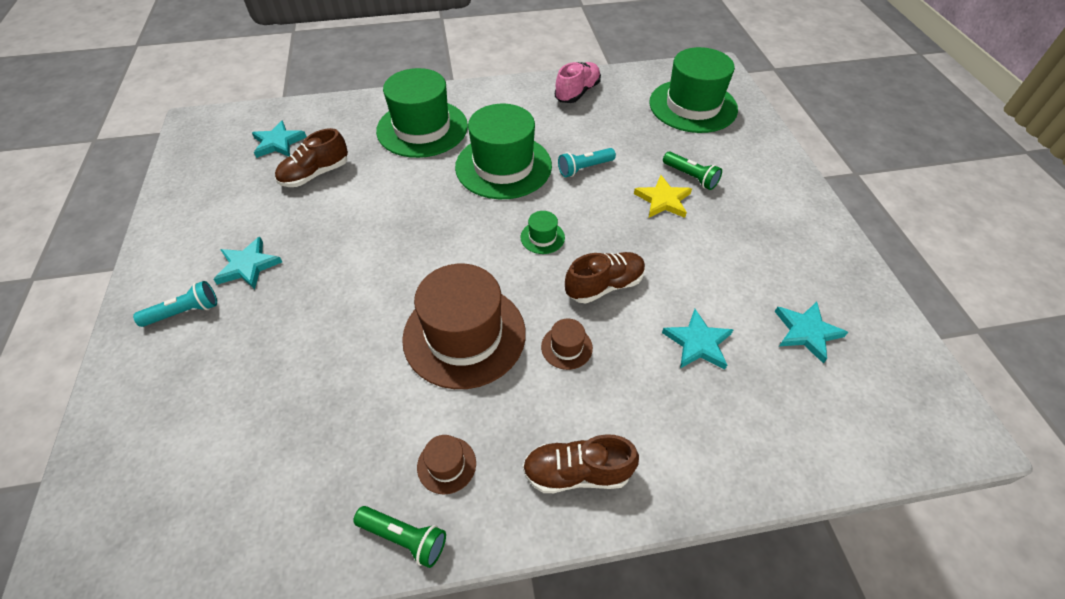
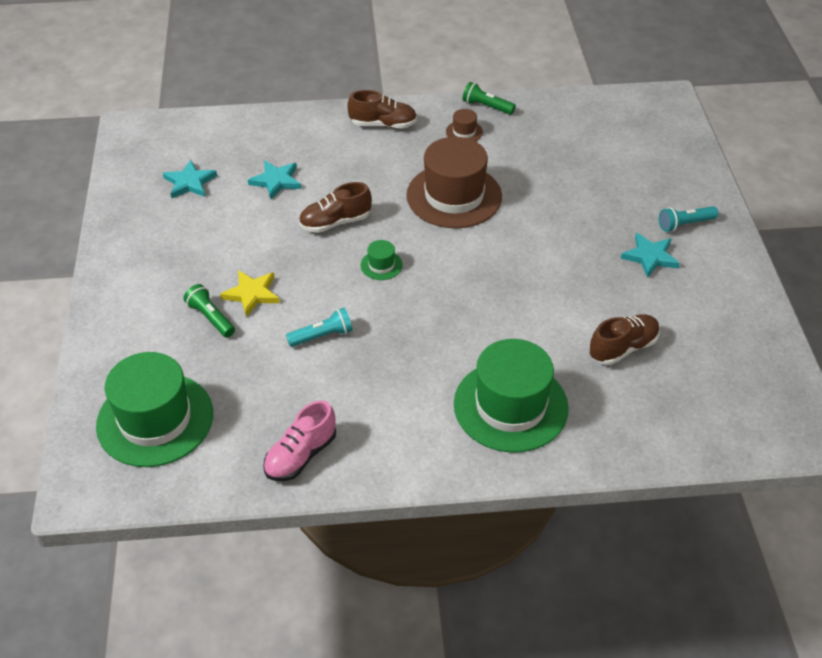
camera: 175 degrees left, 5 degrees down
(278, 143) = (684, 395): turquoise star -> none
(503, 166) = (412, 344): green hat -> none
(566, 347) = (376, 184): brown hat -> none

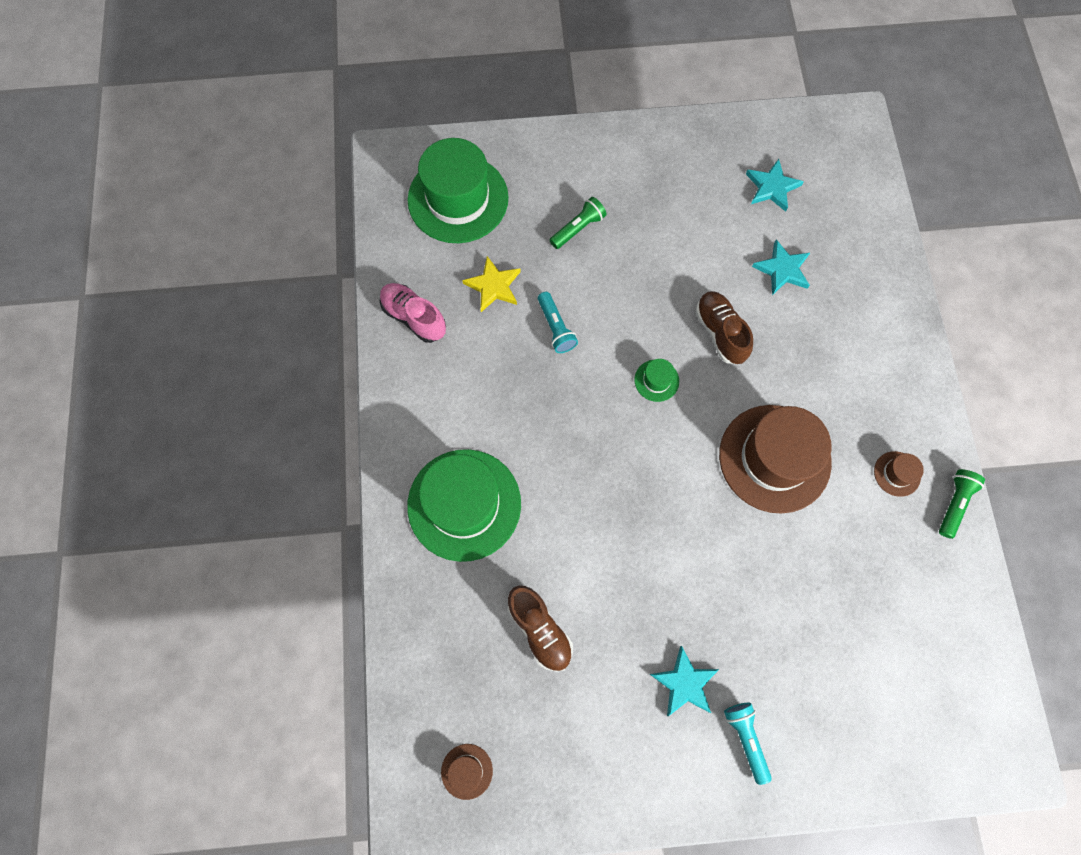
camera: 90 degrees right, 25 degrees up
(252, 294) = (610, 261): yellow star -> yellow star (493, 286)
(383, 124) = (898, 378): brown shoe -> none
(756, 398) = (467, 771): none -> brown hat

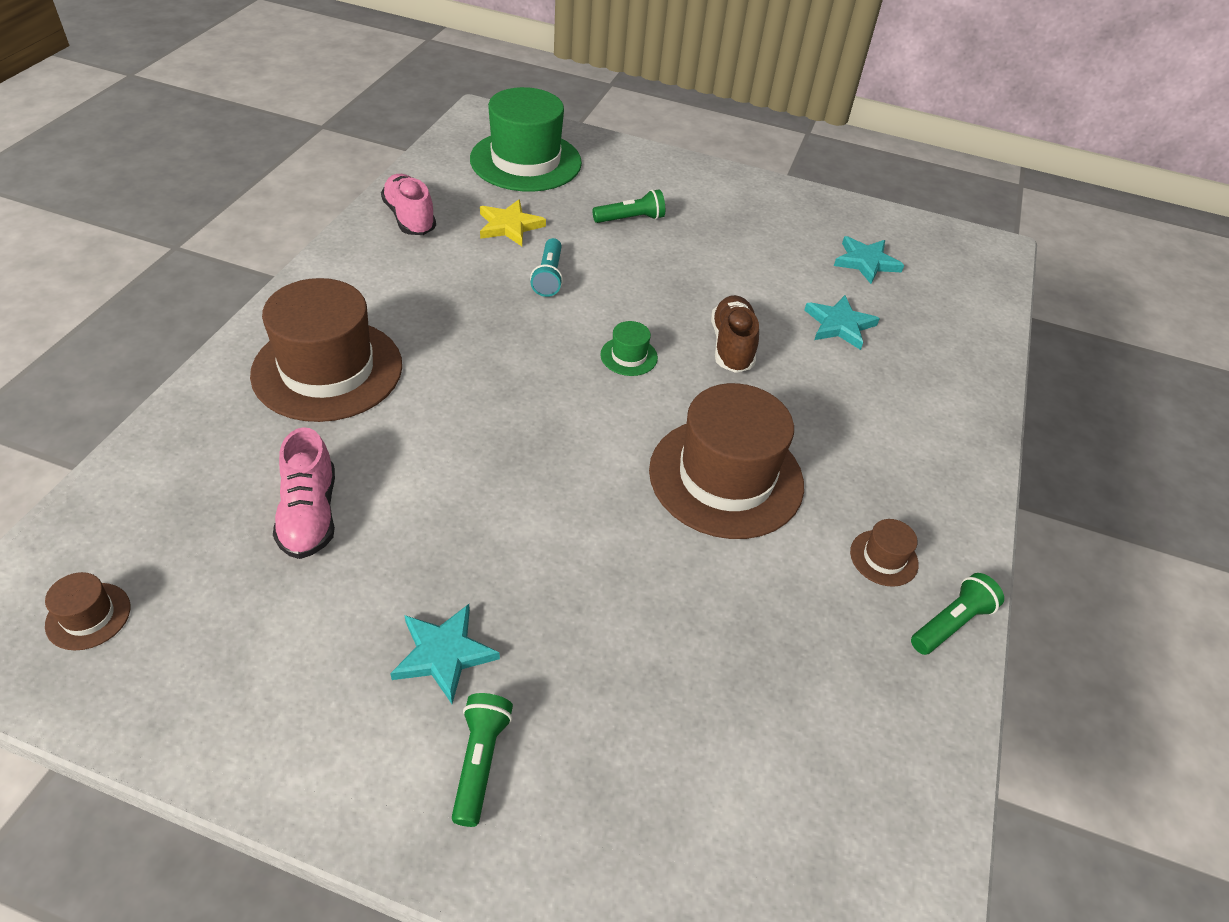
camera: 20 degrees right, 25 degrees down
(464, 504) = (327, 369): green hat -> brown hat
(540, 630) = (309, 515): brown shoe -> pink shoe
(746, 738) = (480, 762): turquoise flashlight -> green flashlight

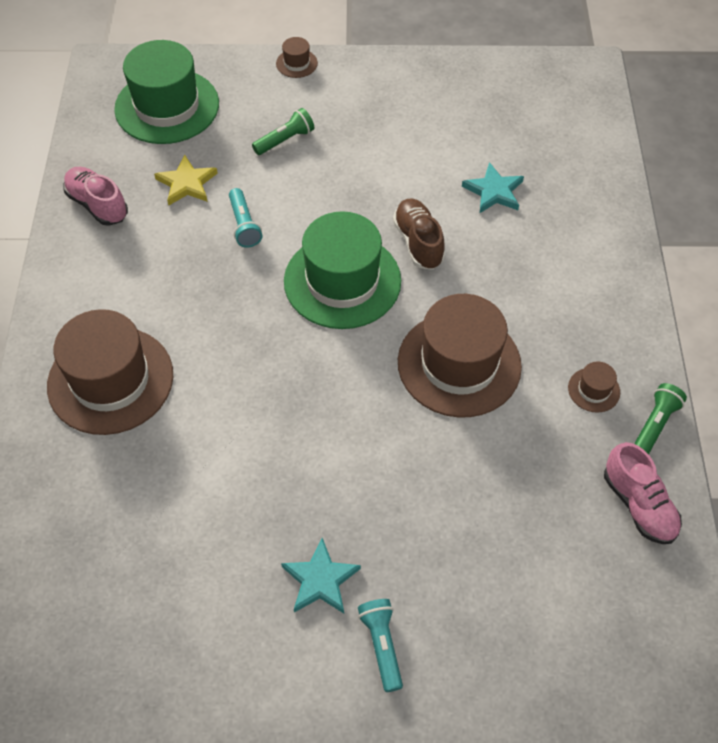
camera: 15 degrees left, 10 degrees up
(88, 616) = (51, 649): brown hat -> brown hat (296, 63)
(309, 515) = (167, 510): pink shoe -> pink shoe (638, 505)
(480, 762) = (382, 645): green flashlight -> turquoise flashlight
(629, 356) = (342, 281): green hat -> green hat, size x2.42
(866, 262) = (493, 119): turquoise star -> none

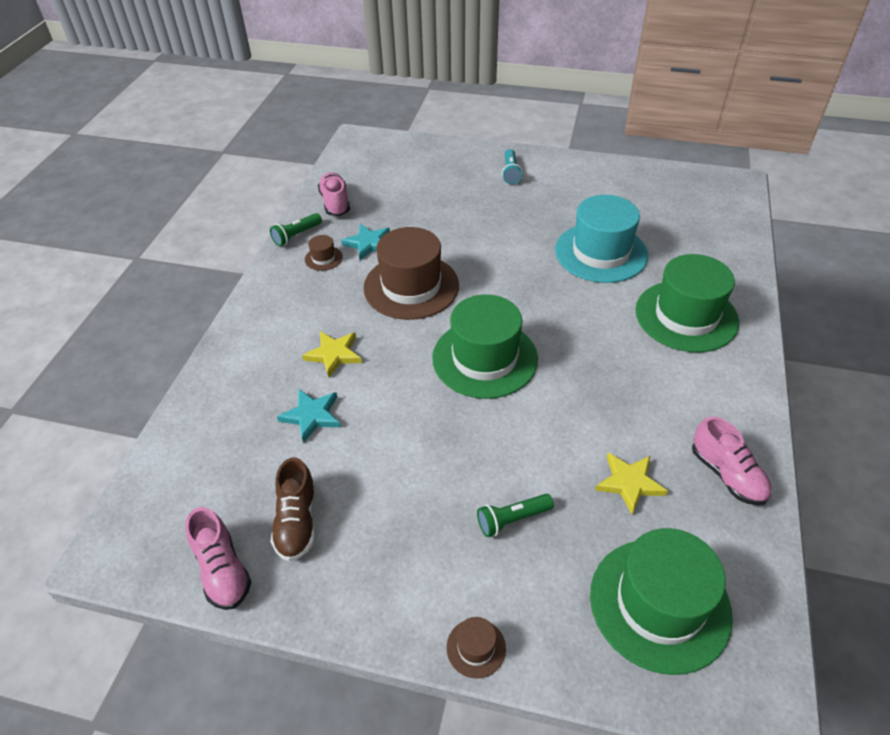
camera: 165 degrees left, 10 degrees down
(110, 380) = (686, 316): brown hat -> green hat
(218, 472) = (601, 252): none -> turquoise hat
(244, 225) = (569, 424): turquoise flashlight -> none
(320, 580) = (540, 199): turquoise star -> turquoise star (368, 243)
(418, 242) = (406, 380): brown shoe -> brown shoe (297, 522)
(497, 73) = (222, 570): none -> pink shoe
(506, 257) = (334, 354): none -> yellow star

